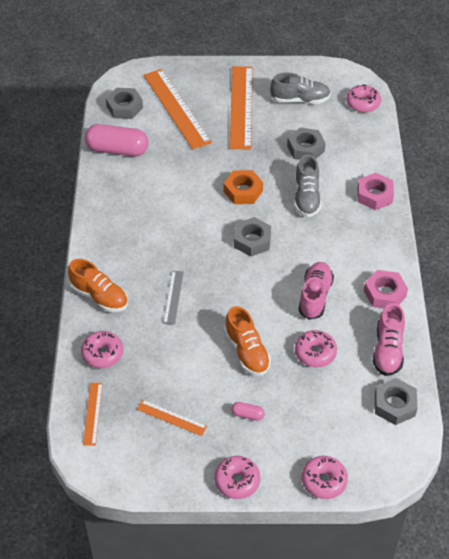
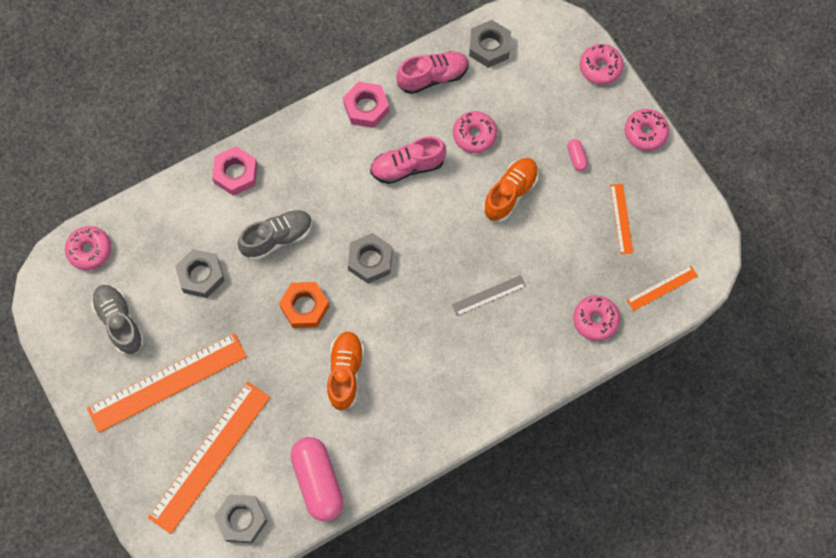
camera: 120 degrees left, 20 degrees up
(99, 296) = (532, 367): orange shoe -> orange shoe (345, 373)

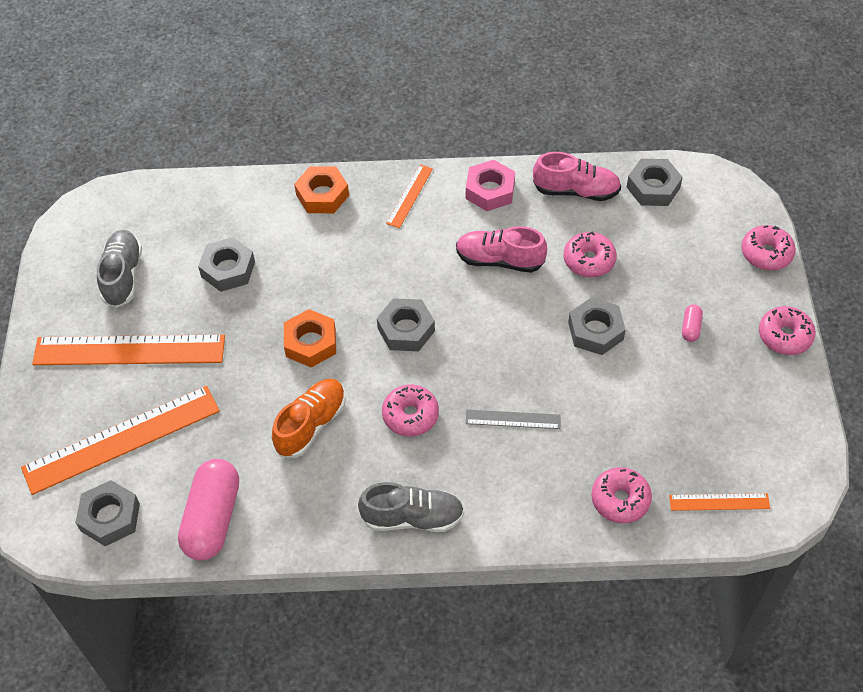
camera: 30 degrees right, 15 degrees down
(90, 250) = (140, 202): pink donut -> pink donut (410, 415)
(235, 174) = (322, 195): pink nut -> orange nut
(277, 238) = (325, 268): grey shoe -> grey shoe (412, 517)
(510, 194) = (595, 331): orange shoe -> grey nut
(621, 218) = (709, 409): orange ruler -> orange ruler (409, 196)

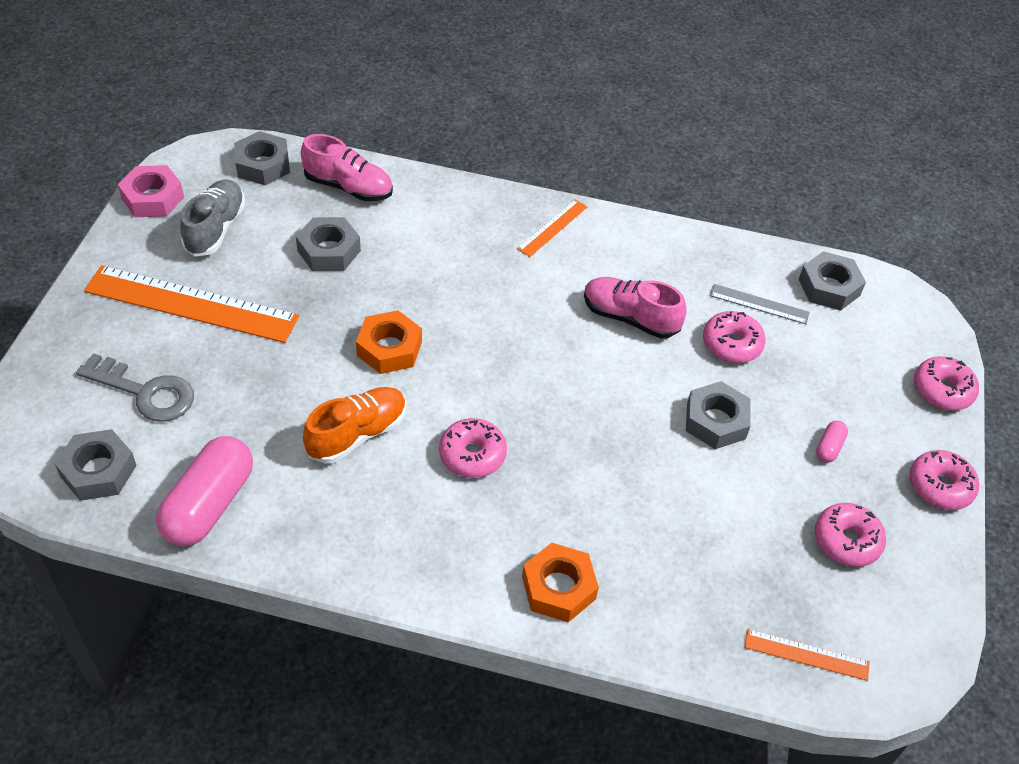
camera: 10 degrees right, 5 degrees down
(121, 439) = (145, 392): orange ruler -> grey key
(322, 195) = (458, 203): orange nut -> orange nut (558, 588)
(406, 330) = (500, 362): grey nut -> grey nut (263, 165)
(412, 517) = (434, 568): grey shoe -> none
(490, 191) = (643, 244): pink nut -> pink nut (152, 198)
(513, 419) = (588, 491): grey ruler -> grey ruler (759, 304)
(576, 191) = (739, 269): pink shoe -> pink shoe (348, 187)
(620, 500) = (686, 617): pink donut -> pink donut (846, 541)

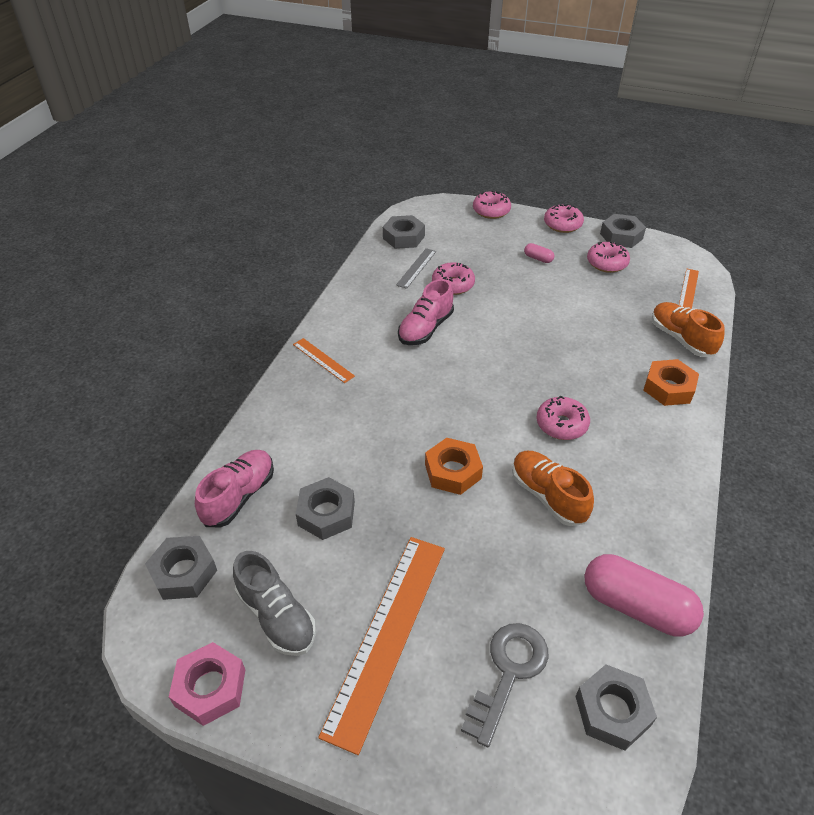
camera: 80 degrees left, 5 degrees down
(215, 229) = (276, 616): grey shoe -> grey shoe turned 150 degrees counterclockwise
(673, 622) = (681, 339): none -> orange shoe
(716, 421) = (520, 301): grey nut -> grey nut (621, 236)

